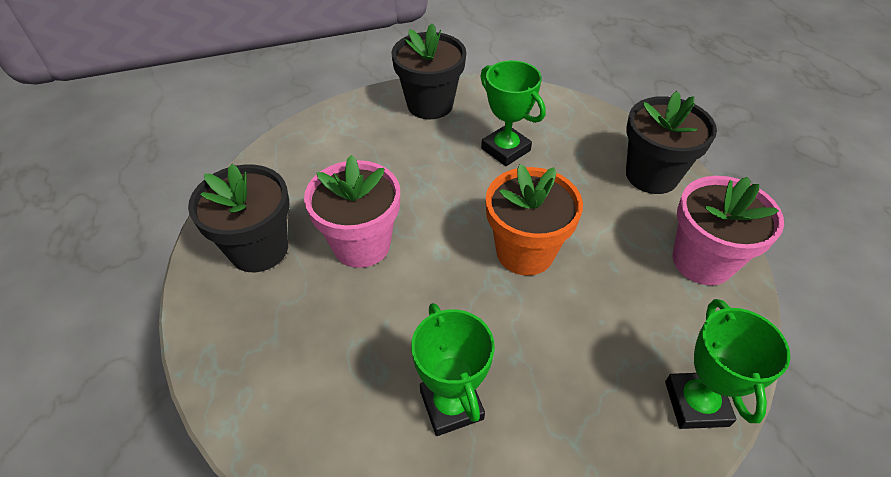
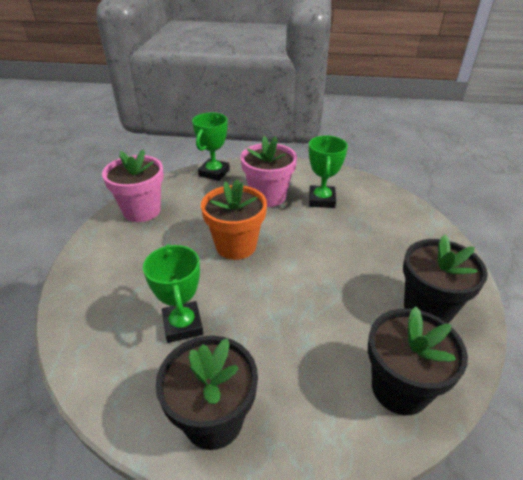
camera: 155 degrees left, 10 degrees down
(361, 244) = (345, 285): pink flower pot -> pink flower pot (268, 196)
(651, 175) = (100, 262): black flower pot -> black flower pot (399, 388)

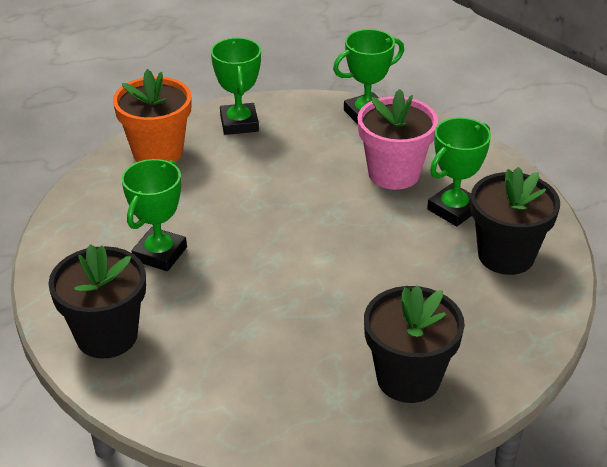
camera: 40 degrees right, 0 degrees up
(142, 211) = (239, 123): pink flower pot -> green trophy
(236, 246) = (290, 209): orange flower pot -> orange flower pot (158, 152)
(399, 388) = (280, 415): black flower pot -> black flower pot (506, 255)

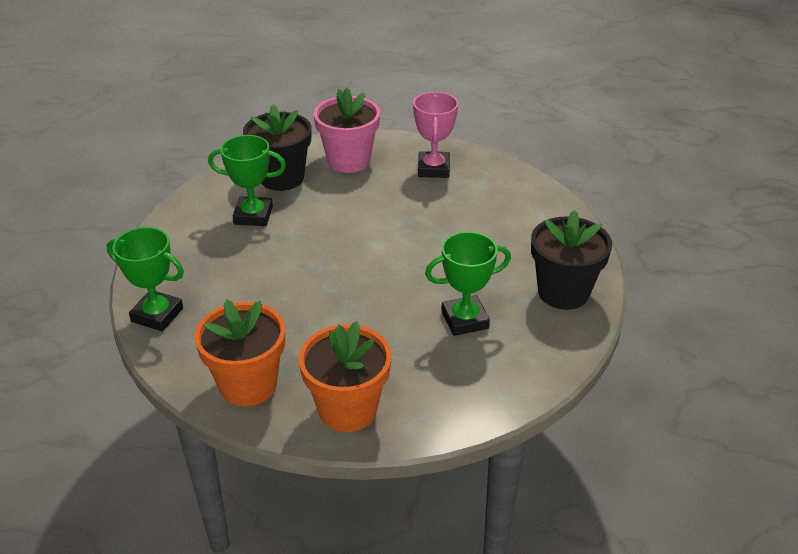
camera: 130 degrees left, 0 degrees up
(239, 123) = (248, 385): green trophy -> orange flower pot
(394, 173) = (236, 260): pink flower pot -> pink flower pot (349, 161)
(408, 378) = (433, 169): black flower pot -> pink trophy

